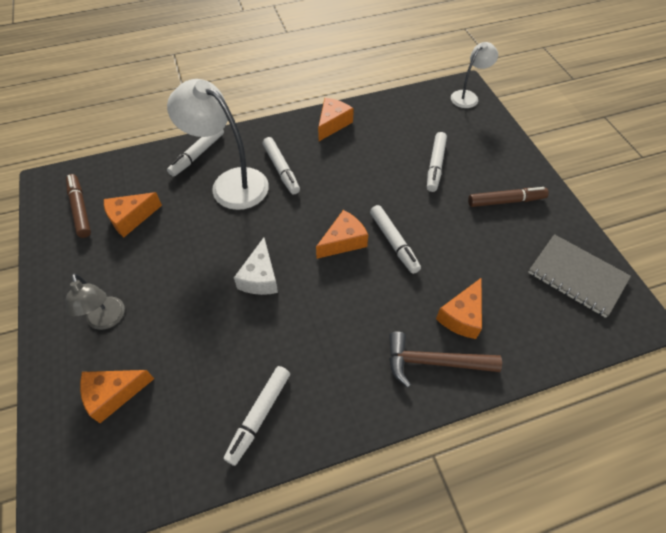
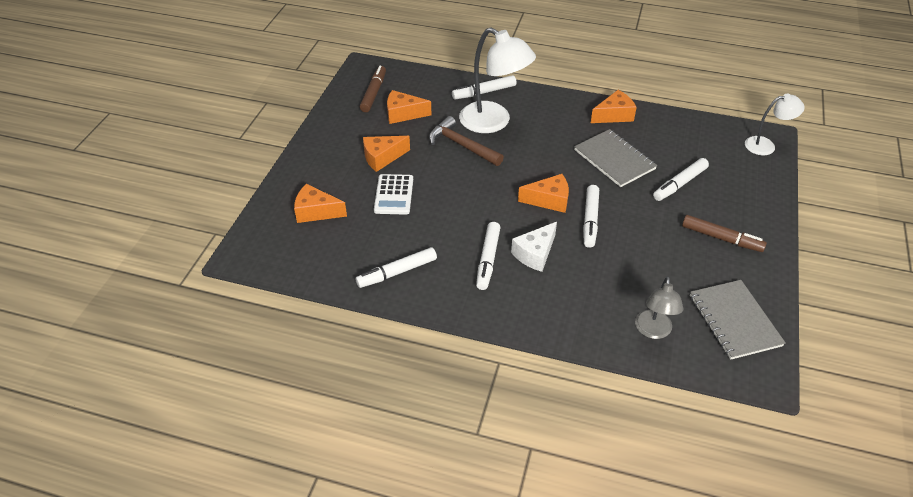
camera: 35 degrees right, 10 degrees down
(107, 320) = (342, 168): grey lamp -> grey lamp (653, 331)
(188, 321) = (394, 195): none -> white calculator
(230, 183) = (493, 122): white lamp -> white lamp turned 150 degrees clockwise
(260, 277) = (465, 193): white cheese -> white cheese (535, 254)
(281, 169) = (541, 130): white marker -> white marker (488, 259)
(366, 168) = (614, 159): none -> grey notebook
(433, 362) = (550, 309): brown hammer -> brown hammer (461, 145)
(462, 316) = (601, 294): orange cheese -> orange cheese (382, 158)

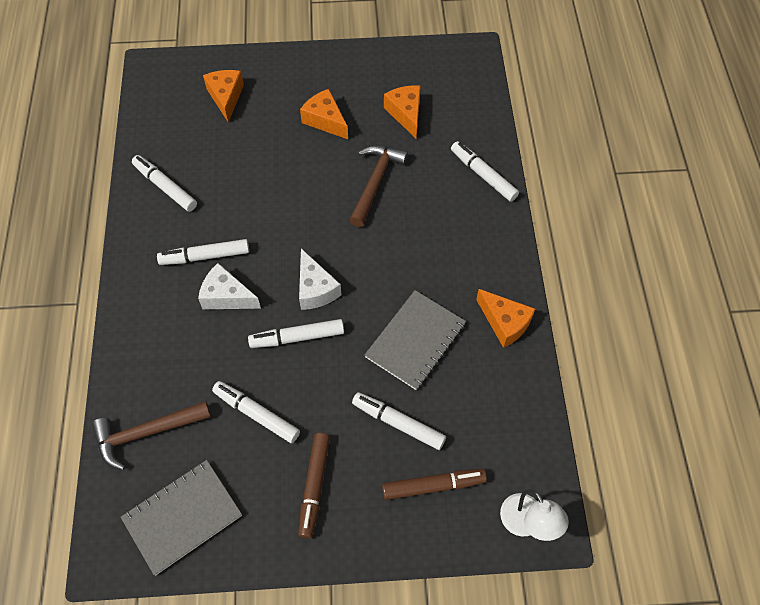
camera: 70 degrees right, 15 degrees up
(374, 93) = (430, 76): brown marker -> brown marker (433, 486)
(394, 195) = (272, 149): white calculator -> none
(493, 122) = (430, 200): white lamp -> none
(549, 200) = (315, 289): orange cheese -> white cheese
(653, 258) = (256, 414): none -> white marker
(653, 331) = (146, 433): grey lamp -> brown hammer

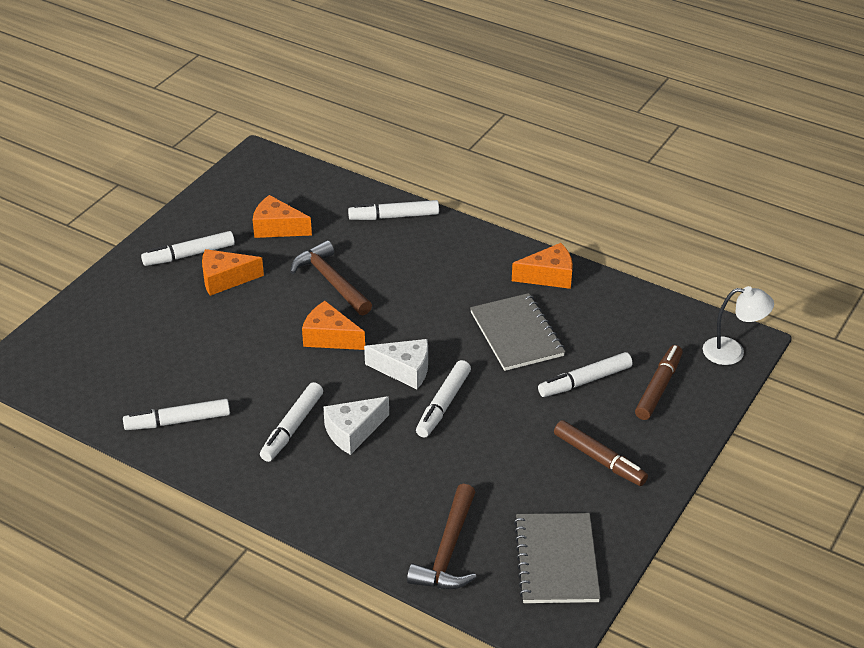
camera: 55 degrees left, 20 degrees down
(226, 97) = (116, 331): orange cheese -> orange cheese (329, 337)
(256, 414) = (497, 465): white marker -> white marker (189, 255)

